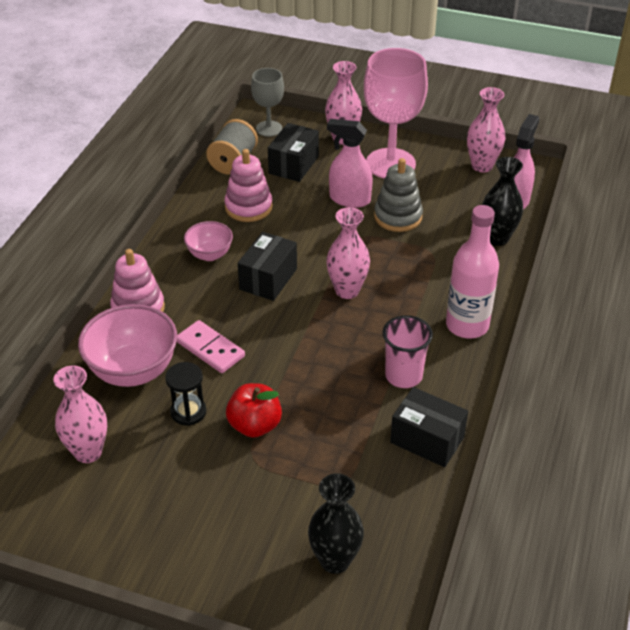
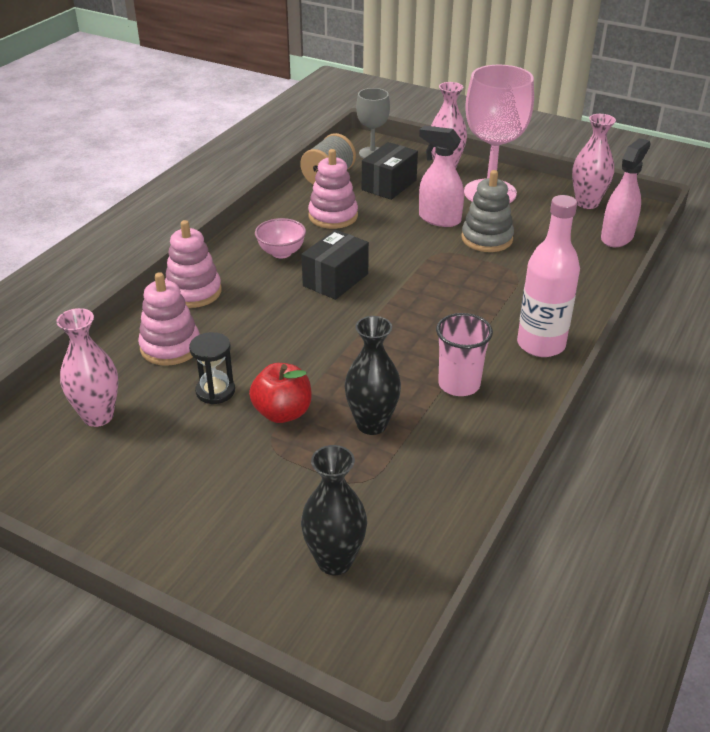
camera: 10 degrees right, 5 degrees down
(133, 371) = (170, 347): pink bowl -> pink stacking toy
(210, 349) = (256, 336): pink domino -> none
(347, 290) = (416, 299): pink vase -> none
(427, 440) = (471, 450): black box -> none
(497, 238) = (591, 268): black vase -> black vase (372, 424)

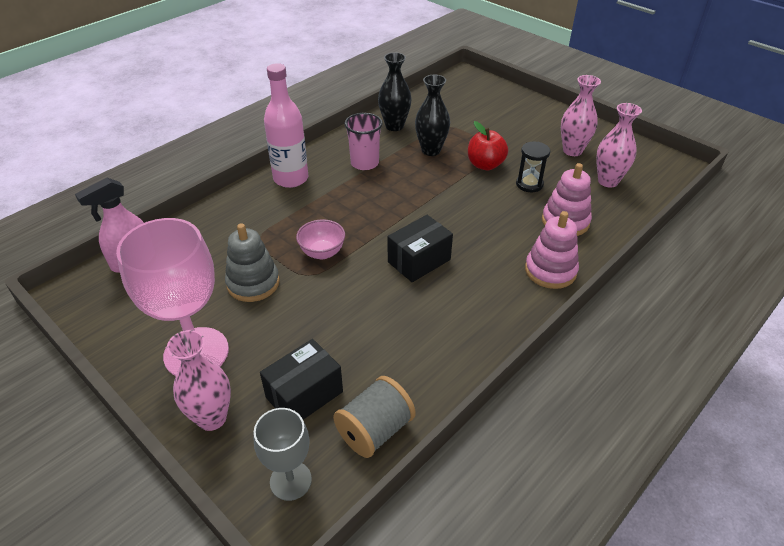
camera: 165 degrees left, 5 degrees up
(281, 253) = (462, 303): pink bowl -> pink bowl (322, 253)
(333, 216) = (394, 349): pink stacking toy -> none
(334, 561) = (470, 100): black vase -> black vase (394, 126)
(439, 219) = (281, 320): pink spray bottle -> none
(587, 203) = (110, 313): pink vase -> pink vase (572, 151)

